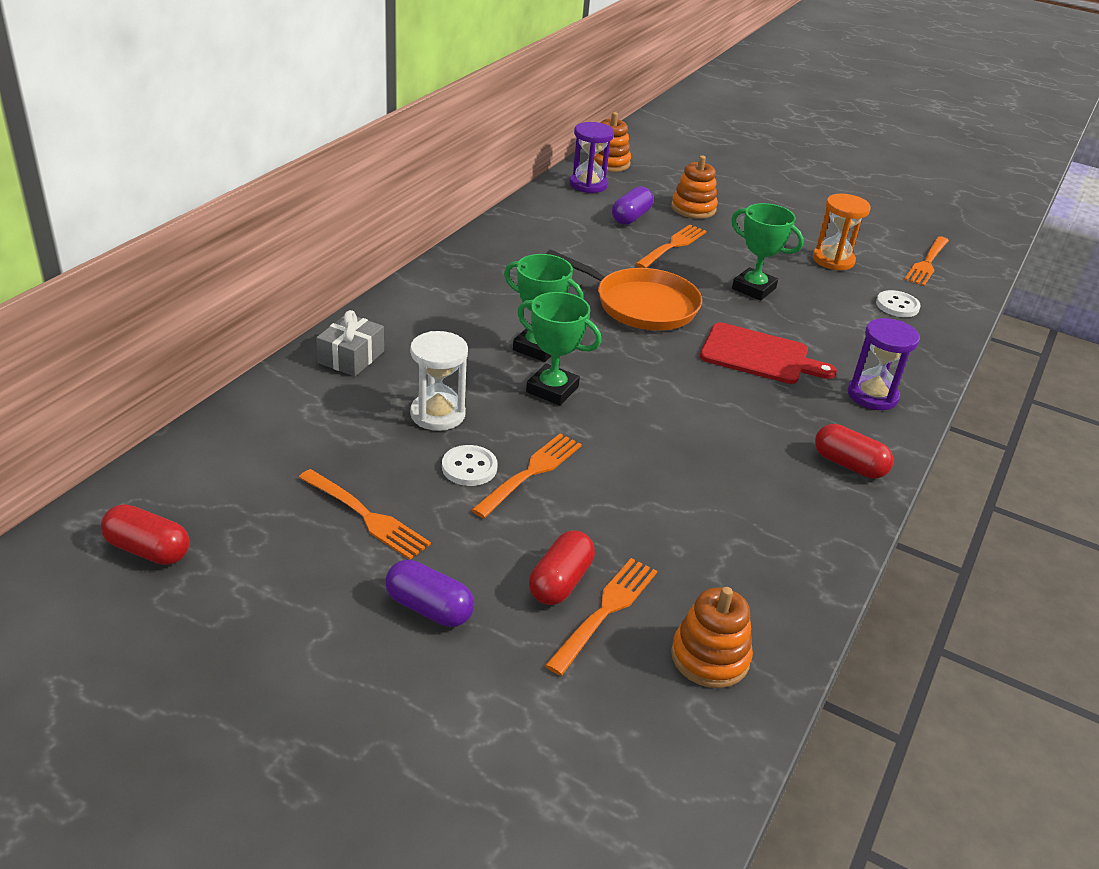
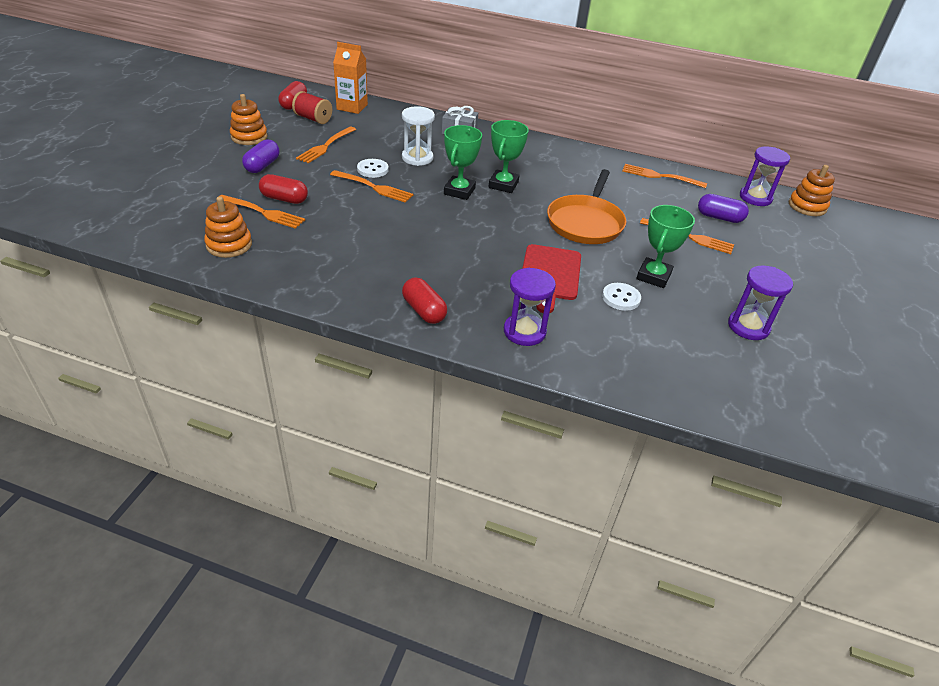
camera: 80 degrees right, 5 degrees up
(200, 467) = (352, 107): none -> orange carton
(236, 525) = (313, 119): none -> red spool
(693, 208) = (769, 248): orange stacking toy -> orange stacking toy (249, 137)
(833, 260) = (748, 327): orange hourglass -> purple hourglass
(849, 465) = (424, 311): red capsule -> red capsule turned 60 degrees counterclockwise
(897, 306) = (692, 363): white button -> white button (621, 298)
(927, 262) = (807, 397): orange fork -> orange fork (660, 176)

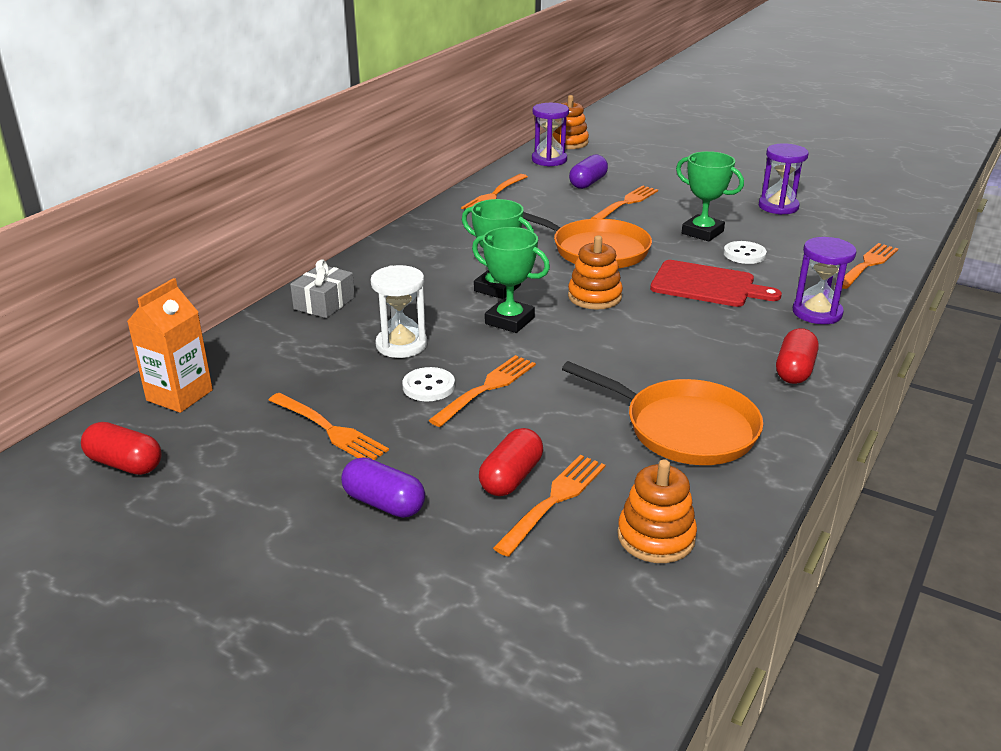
camera: 75 degrees left, 10 degrees down
(249, 137) = (254, 522): orange stacking toy -> orange stacking toy (594, 297)
(313, 119) = (208, 441): red spool -> none
(338, 258) = (684, 428): none -> orange pan
(424, 311) = (794, 370): red capsule -> red capsule turned 45 degrees counterclockwise
(640, 375) = (867, 265): none -> orange fork

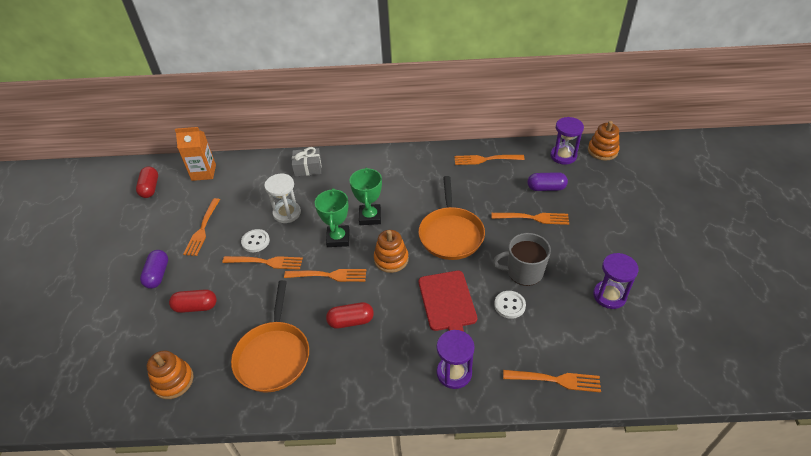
camera: 60 degrees right, 15 degrees up
(553, 501) = (184, 330): orange fork -> orange fork (328, 275)
(702, 232) = (524, 272): green trophy -> grey mug
(794, 370) = (368, 385): red capsule -> red capsule (351, 321)

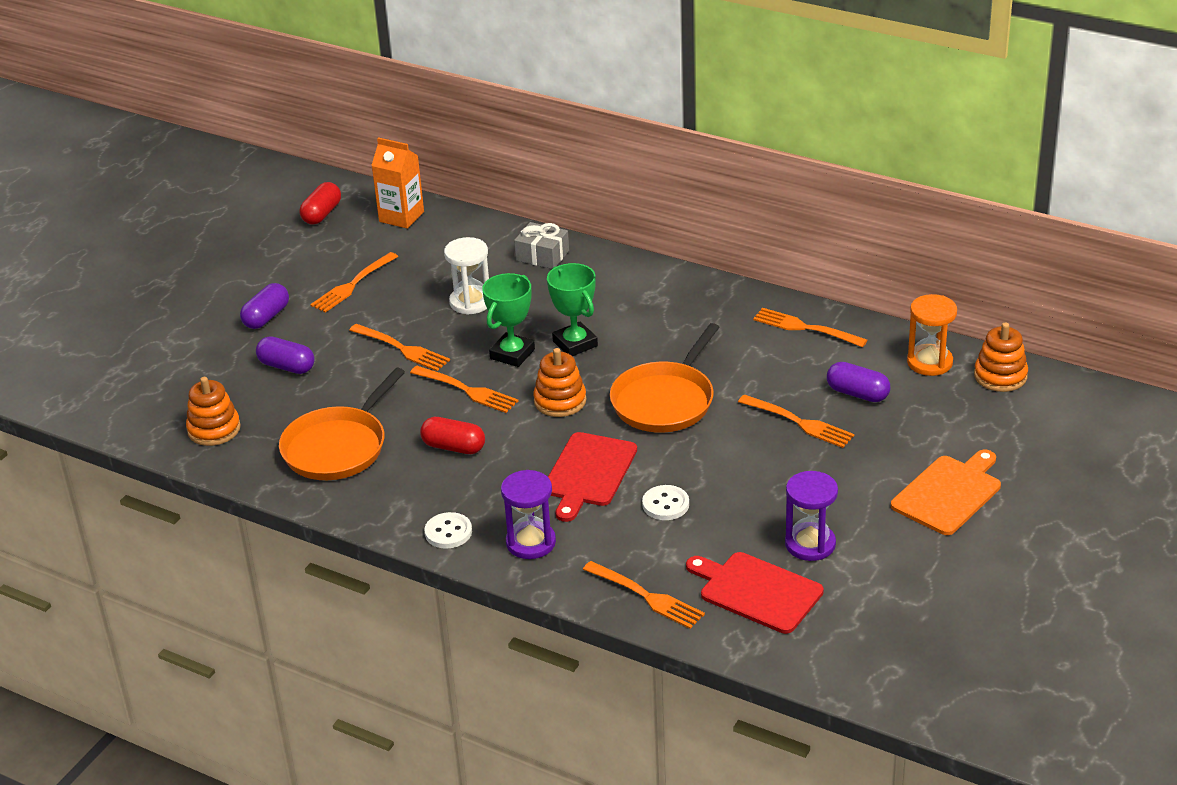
camera: 30 degrees right, 10 degrees down
(196, 307) = (286, 366): red capsule -> purple capsule
(255, 241) = (406, 321): white button -> white button (448, 532)
(370, 217) = (575, 344): green trophy -> green trophy turned 60 degrees counterclockwise
(524, 272) = (721, 477): grey mug -> none
(563, 156) = (929, 362): purple hourglass -> orange hourglass
(611, 344) = (756, 591): none -> red cutting board
(645, 230) = (949, 493): none -> orange cutting board

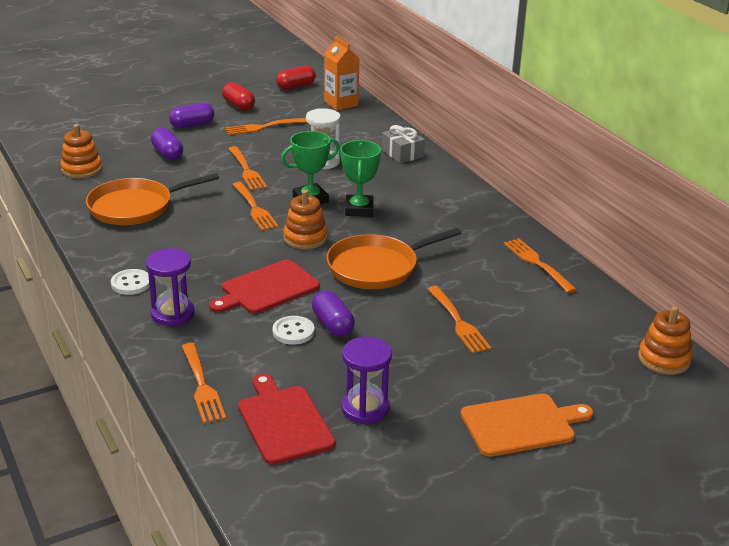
camera: 30 degrees right, 5 degrees down
(454, 447) = (202, 236): red capsule -> red capsule (238, 105)
(857, 393) = (528, 322): purple capsule -> purple capsule (333, 324)
(929, 362) = (612, 325): orange hourglass -> none

